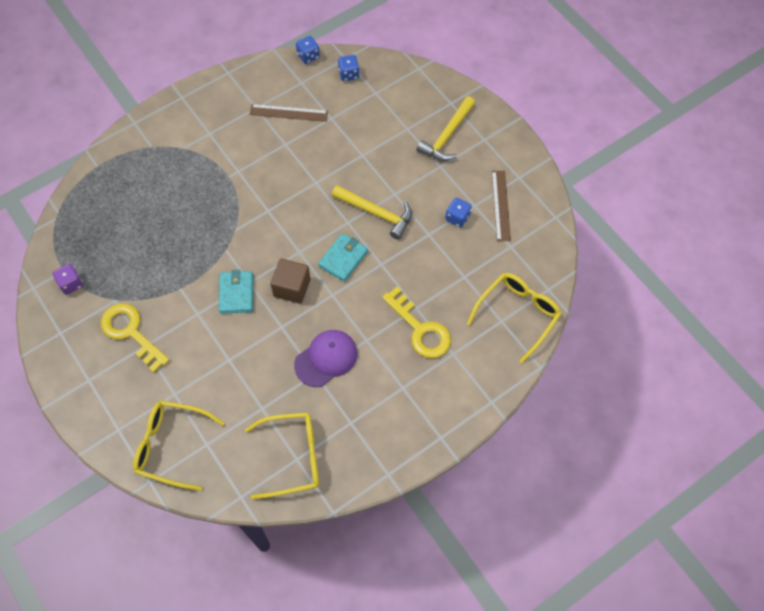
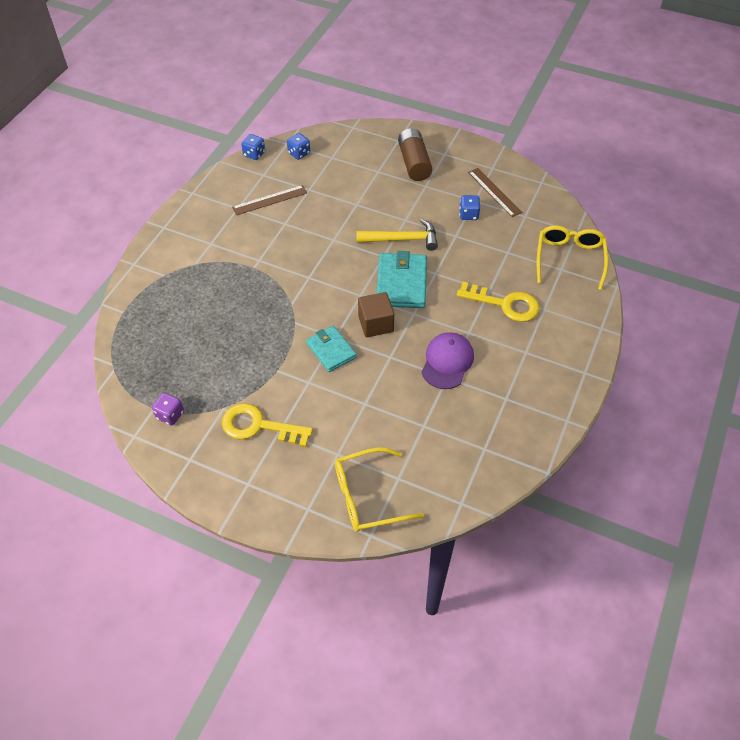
camera: 30 degrees left, 10 degrees down
(292, 457) = (480, 449): yellow glasses -> none
(343, 259) = (401, 283): turquoise wallet -> turquoise wallet, size x1.54
(447, 136) = (414, 163): yellow hammer -> brown battery

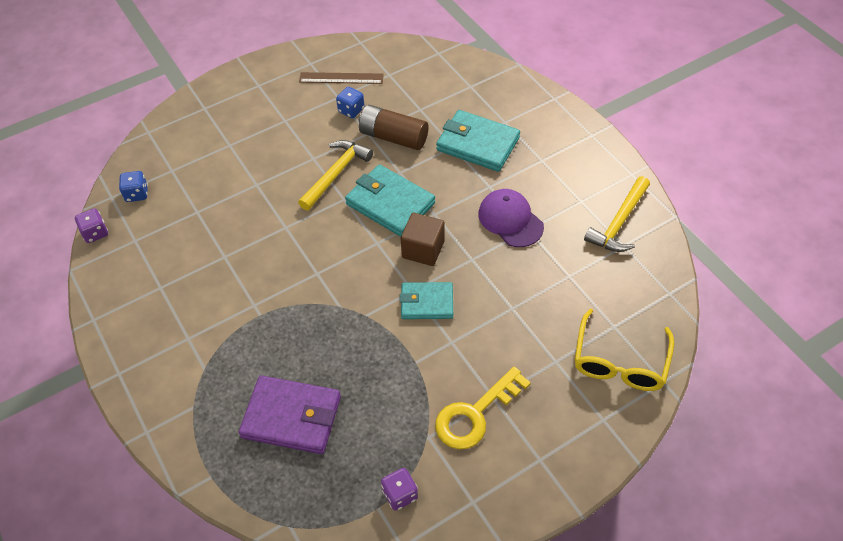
camera: 55 degrees left, 0 degrees up
(189, 327) = (292, 417): none -> purple wallet
(254, 154) = (95, 233): blue dice -> purple dice
(270, 200) = (178, 253): brown ruler -> none
(414, 163) = (247, 113): brown battery -> brown battery (393, 137)
(505, 304) = (477, 144): yellow key -> turquoise wallet
(506, 435) = (619, 222): none -> yellow hammer
(569, 259) = (464, 75): yellow glasses -> none

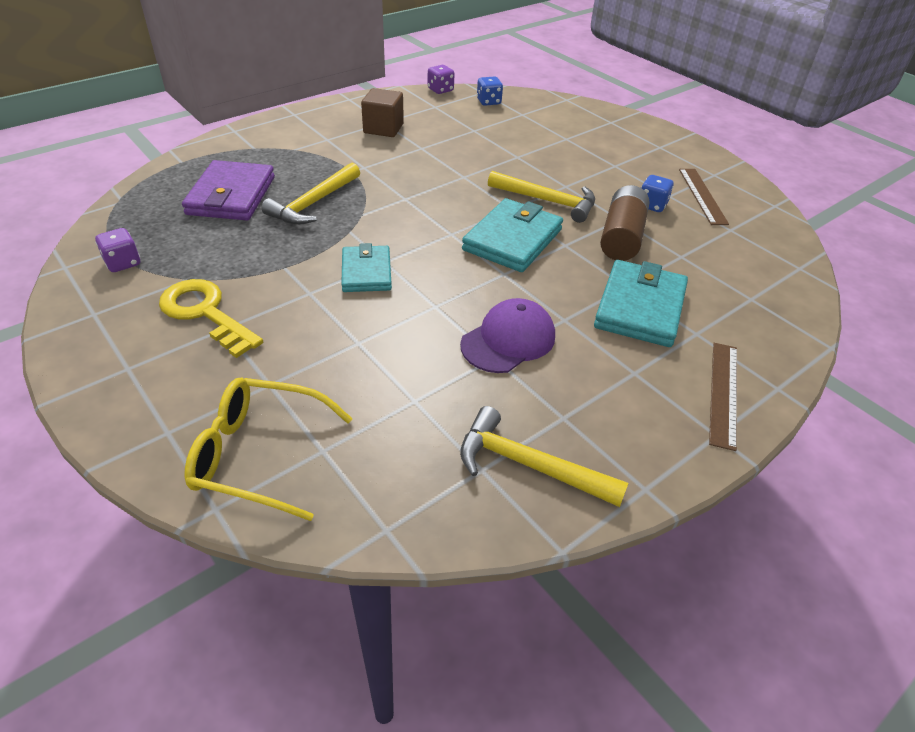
camera: 80 degrees right, 10 degrees down
(316, 344) = (314, 203): none -> yellow hammer
(423, 249) = (446, 266): brown cube -> brown cube (383, 128)
(558, 123) = (723, 393): none -> brown ruler

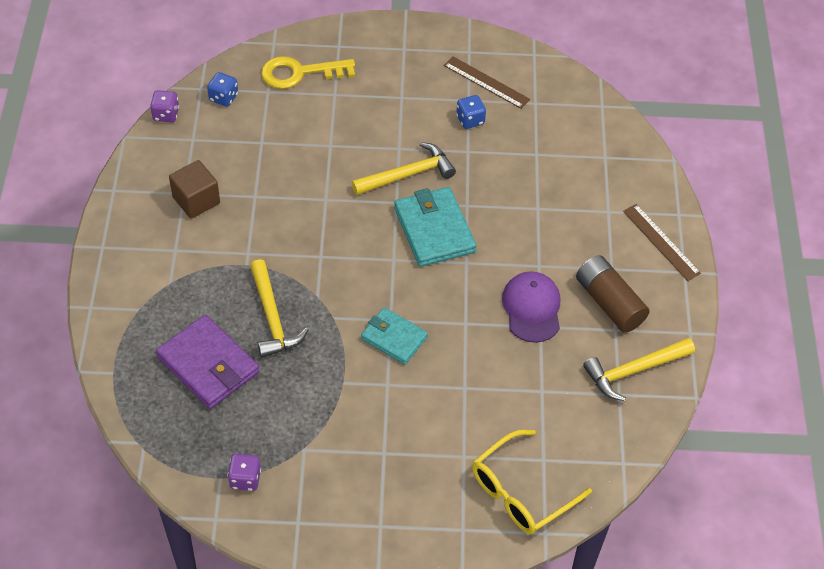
camera: 50 degrees left, 10 degrees up
(205, 313) = (357, 455): yellow key -> yellow key (299, 73)
(621, 237) = (488, 168): brown battery -> brown battery (609, 303)
(640, 307) = (563, 219): turquoise wallet -> none

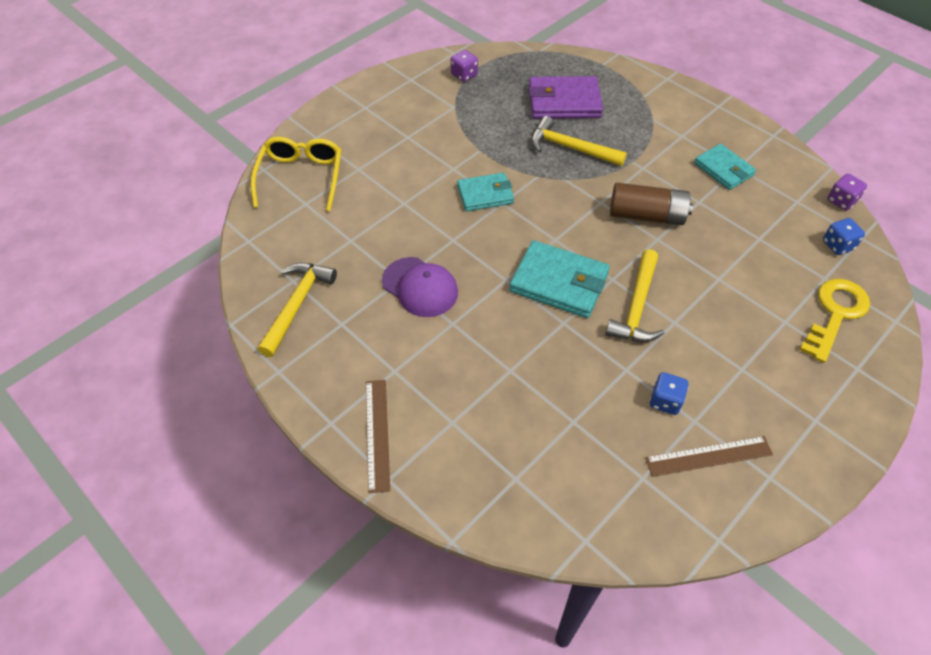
camera: 135 degrees right, 0 degrees up
(196, 200) = (723, 169): brown cube -> turquoise wallet
(609, 303) = (367, 340): brown battery -> brown battery (646, 215)
(661, 242) = (377, 434): brown ruler -> brown ruler turned 75 degrees clockwise

